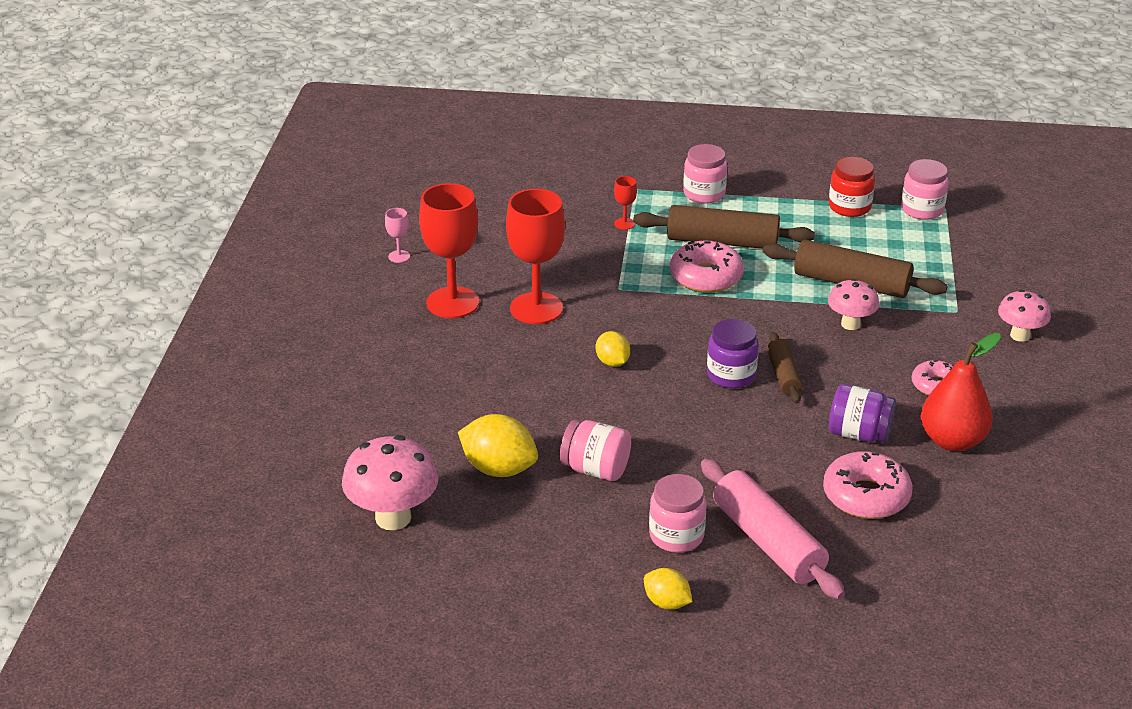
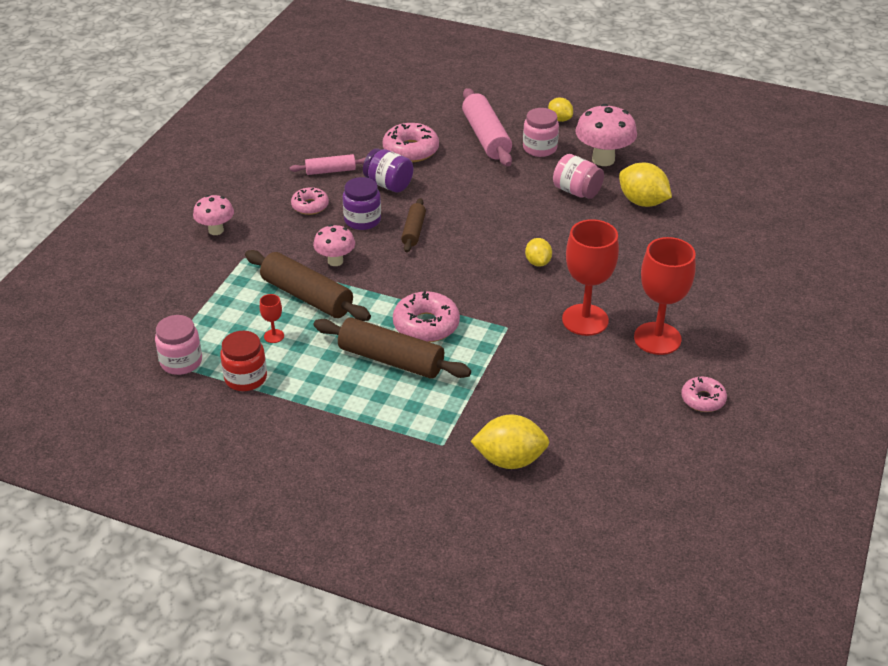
camera: 165 degrees left, 5 degrees up
(393, 518) = (717, 184): pink mushroom -> pink mushroom (603, 159)
(399, 256) = (703, 399): pink goblet -> pink donut
(571, 187) = (510, 460): none -> yellow lemon
(624, 224) = (473, 399): red goblet -> red goblet (274, 336)
(704, 194) = (376, 423): pink jar -> none
(731, 375) = (452, 237): purple jar -> purple jar (362, 220)
(952, 441) = (330, 171): red pear -> pink rolling pin

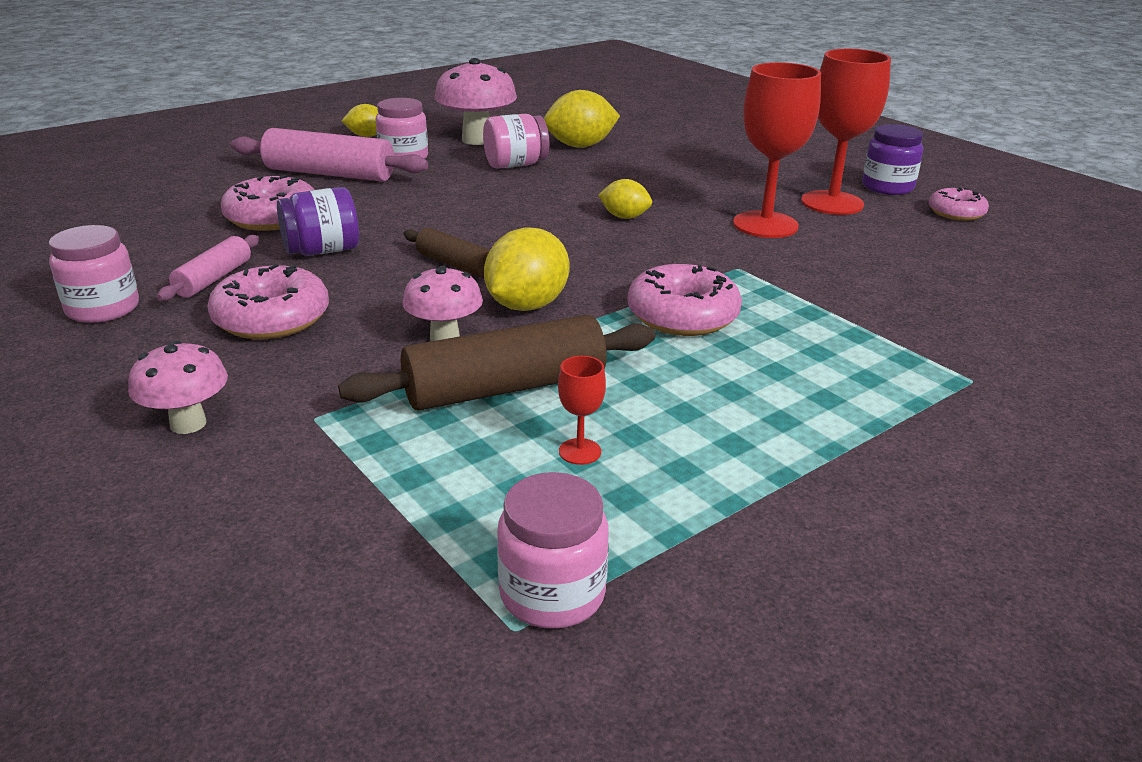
camera: 60 degrees left, 10 degrees down
(245, 378) = (677, 520): red jar -> none
(278, 159) = (103, 309): none -> pink jar
(310, 206) = (272, 318): pink donut -> pink donut, size x1.59
(362, 220) = (374, 290): purple jar -> purple jar (887, 187)
(391, 360) = (742, 363): brown rolling pin -> none
(510, 460) = (1027, 342): yellow lemon -> yellow lemon (527, 305)

